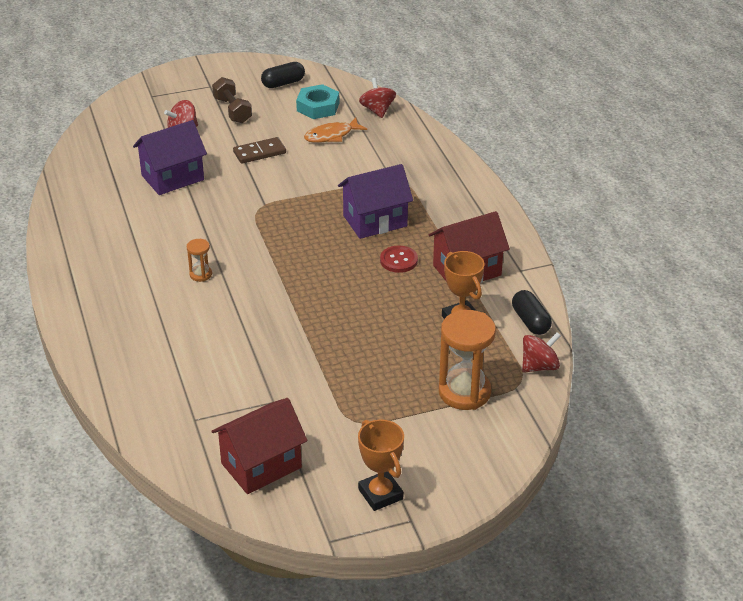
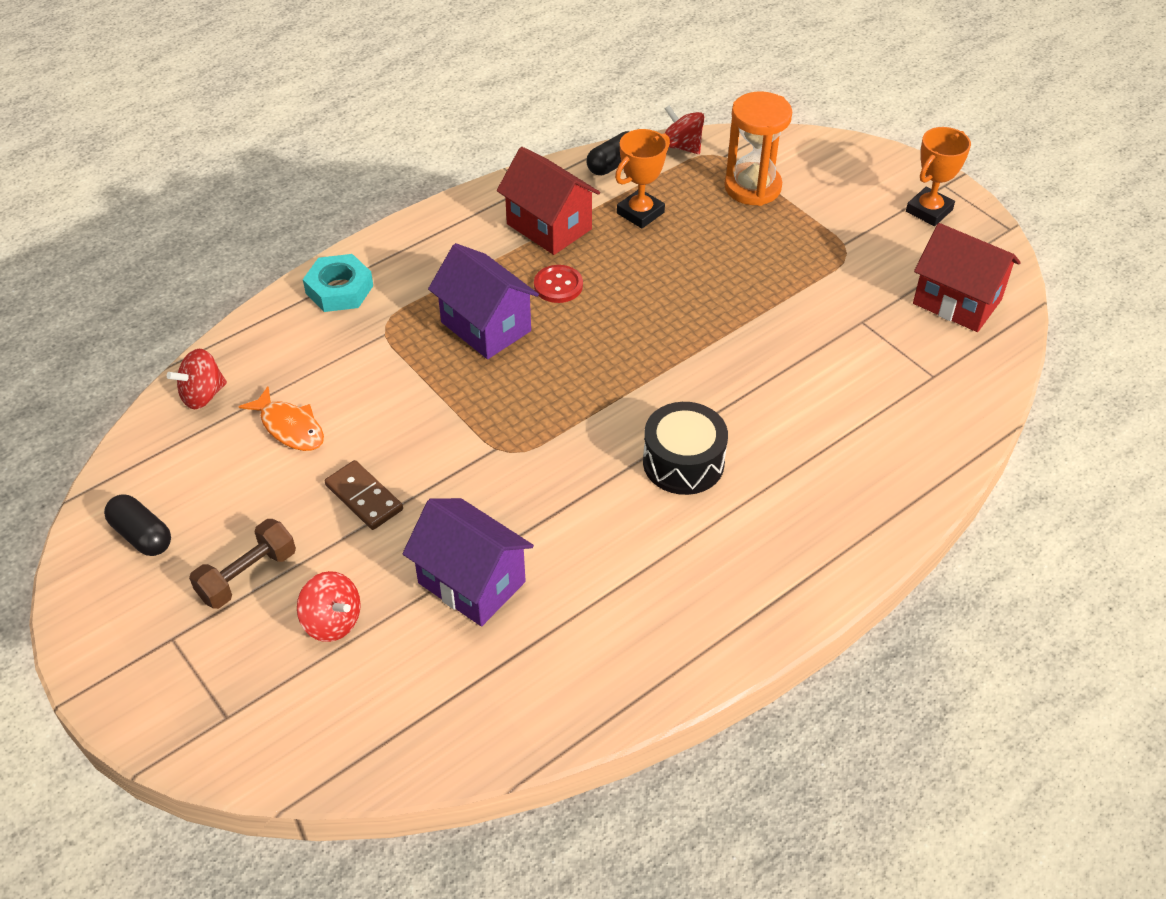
camera: 110 degrees left, 10 degrees up
(200, 274) = (683, 462): orange hourglass -> black drum
(318, 107) = (209, 467): turquoise nut -> turquoise nut (339, 289)

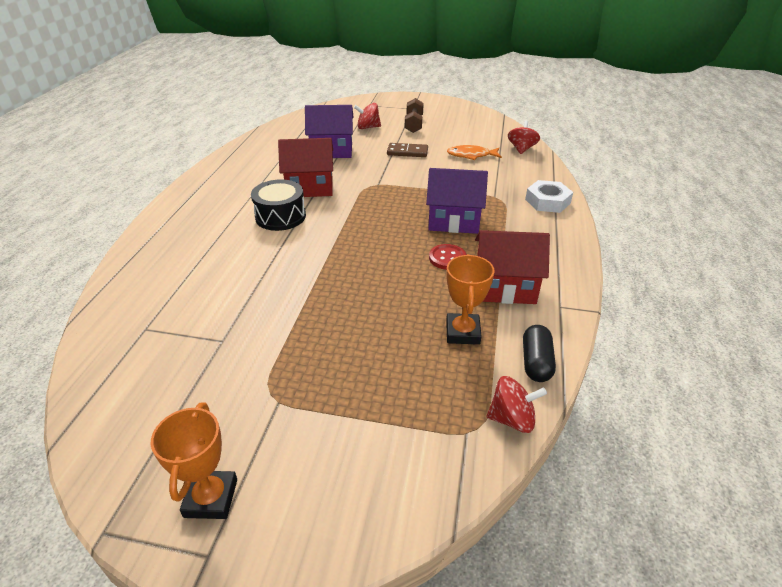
camera: 140 degrees right, 10 degrees down
(142, 535) = (464, 118): black capsule -> none
(339, 289) = (547, 201): turquoise nut -> white nut
(752, 187) = (405, 412): orange hourglass -> none
(957, 302) = (143, 401): red house -> red house (310, 188)

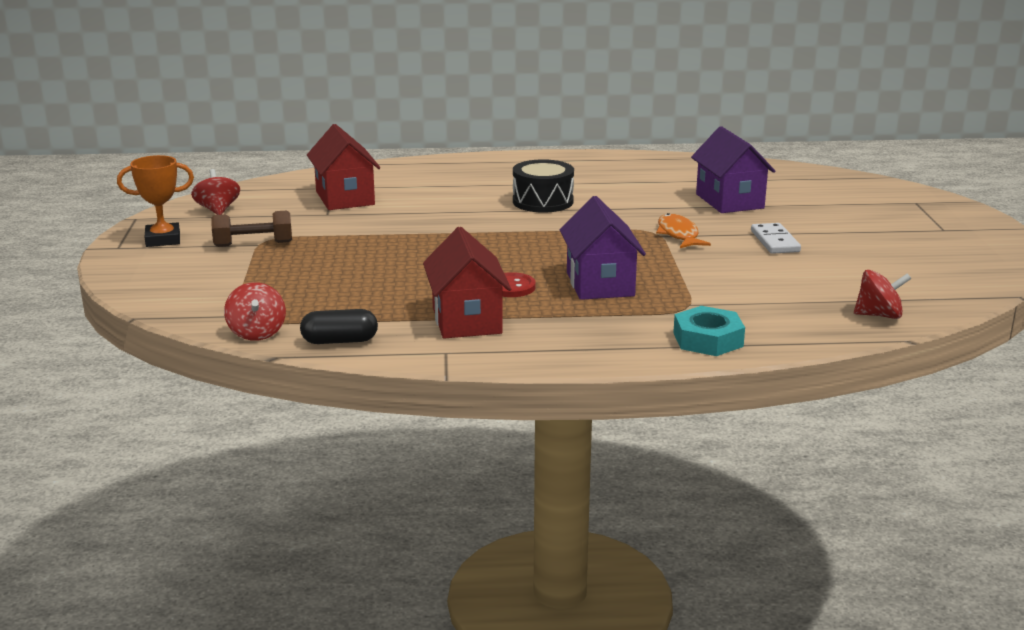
camera: 75 degrees right, 15 degrees down
(310, 188) = (619, 204): red house -> red house (345, 198)
(368, 127) = (830, 210): red spinning top -> red spinning top (217, 210)
(407, 152) = (775, 241): brown domino -> white domino
(414, 124) = (880, 236): brown dumbbell -> brown dumbbell (253, 244)
(462, 332) = (375, 304): orange trophy -> none
(471, 155) = (810, 281): orange fish -> orange fish (678, 234)
(547, 201) = (708, 339): white nut -> turquoise nut

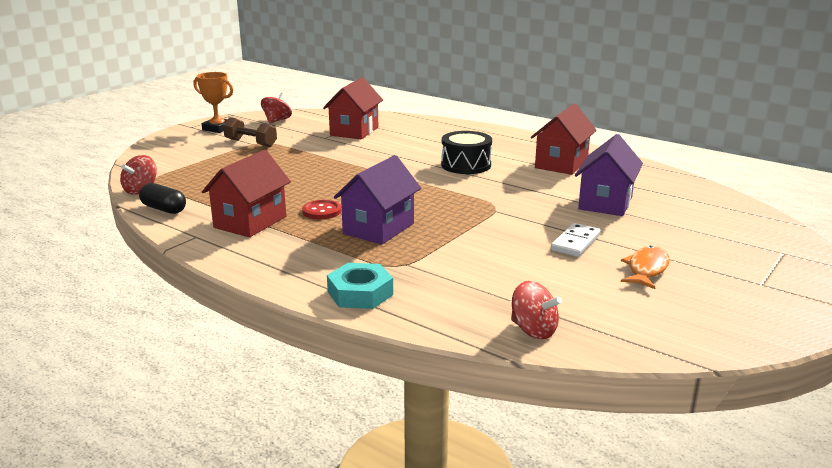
camera: 40 degrees right, 0 degrees up
(624, 176) = (561, 164): none -> red house
(678, 234) = (510, 214): orange fish -> orange fish (646, 269)

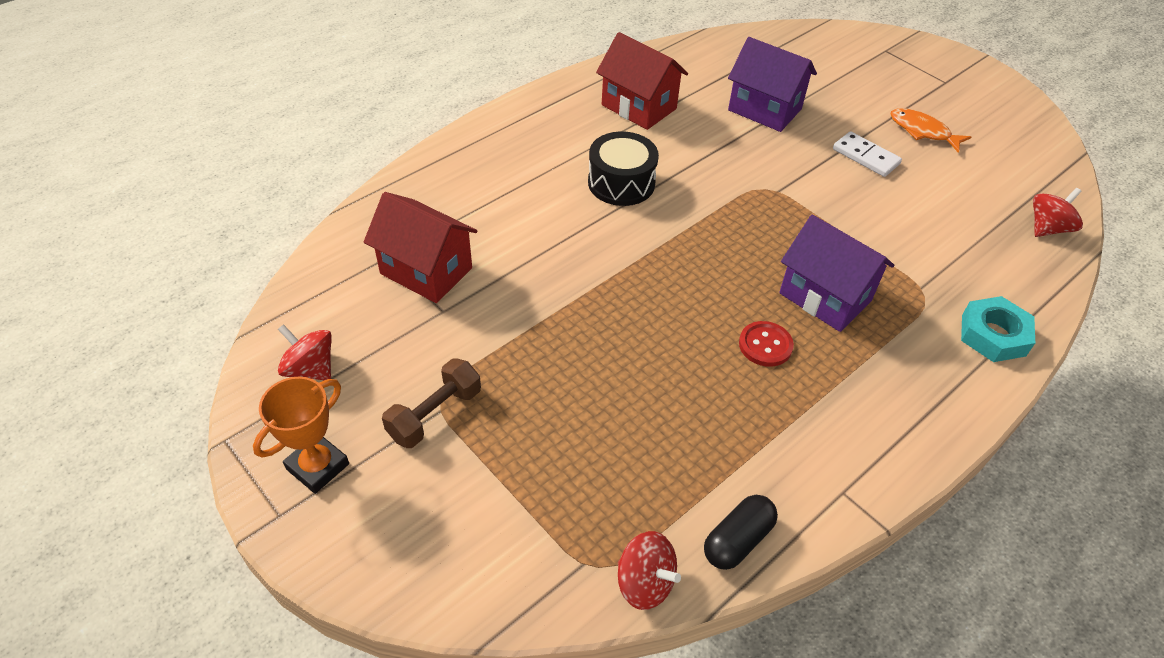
camera: 80 degrees left, 25 degrees up
(250, 222) = (797, 426): red house -> none

